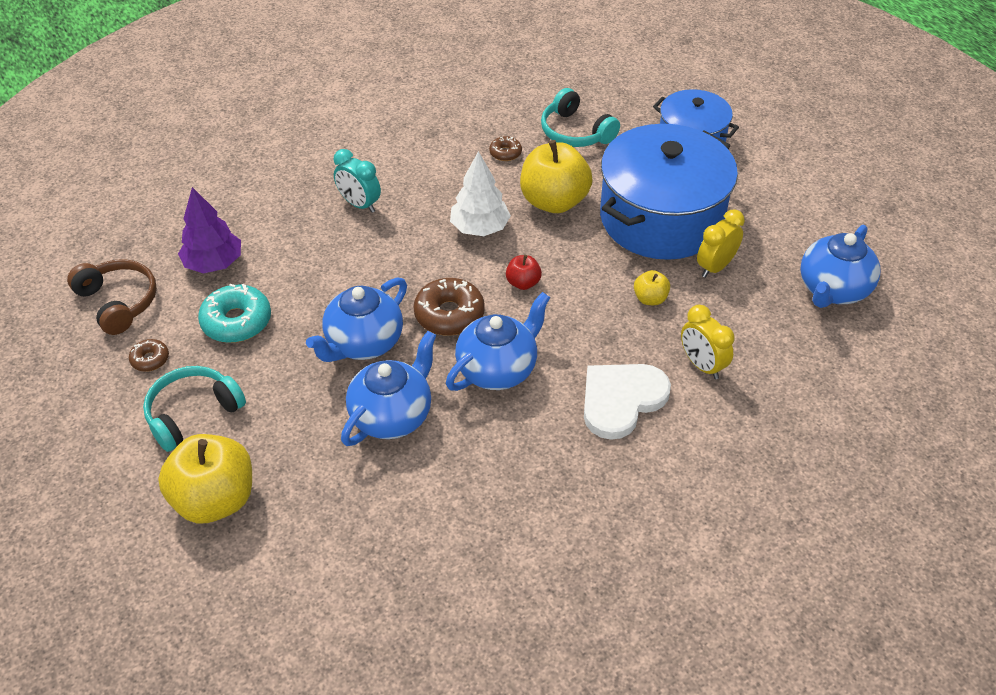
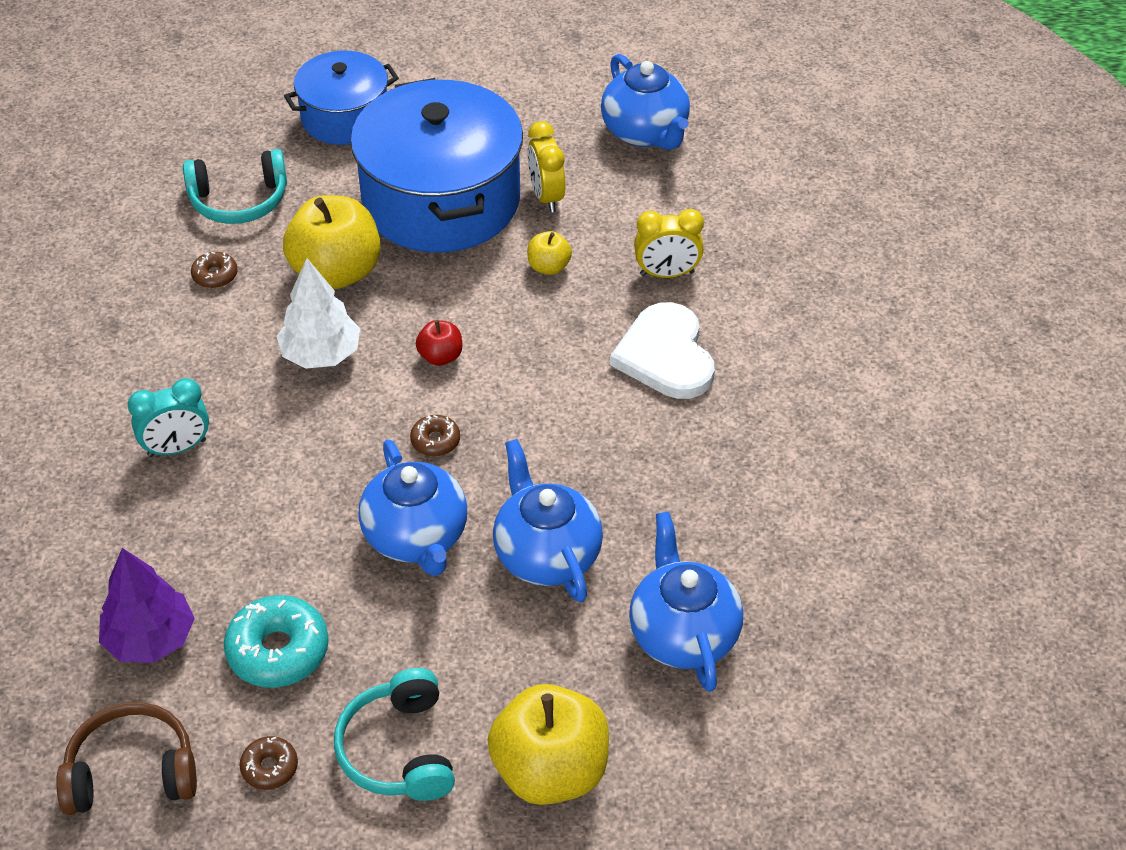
camera: 60 degrees left, 0 degrees up
(449, 314) = (435, 441): brown donut -> brown donut, size x0.53
(498, 369) = (549, 434): blue teapot -> blue teapot (683, 634)

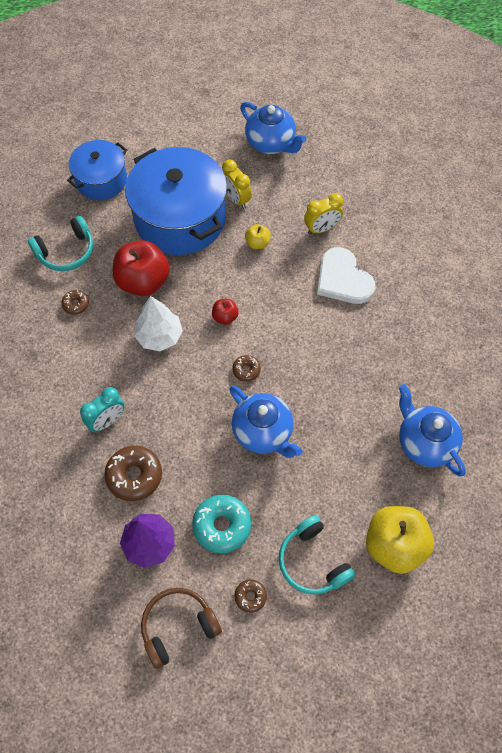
camera: 20 degrees left, 15 degrees up
(178, 537) = (134, 476): none -> brown donut
(336, 272) = (143, 281): yellow apple -> red apple
(546, 555) = (335, 419): blue teapot -> none

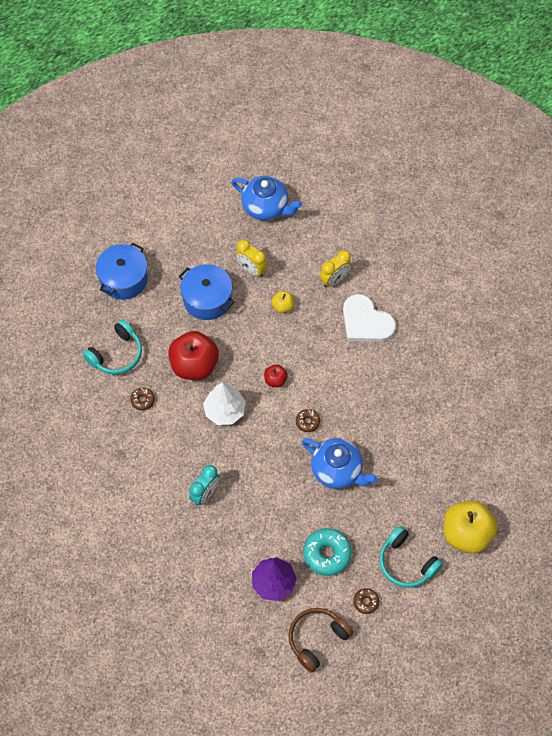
camera: 15 degrees left, 0 degrees up
(134, 476) = (243, 533): brown donut -> none
(180, 218) = (207, 299): blue pot -> blue pot, size x0.58
(424, 442) = (469, 446): blue teapot -> none

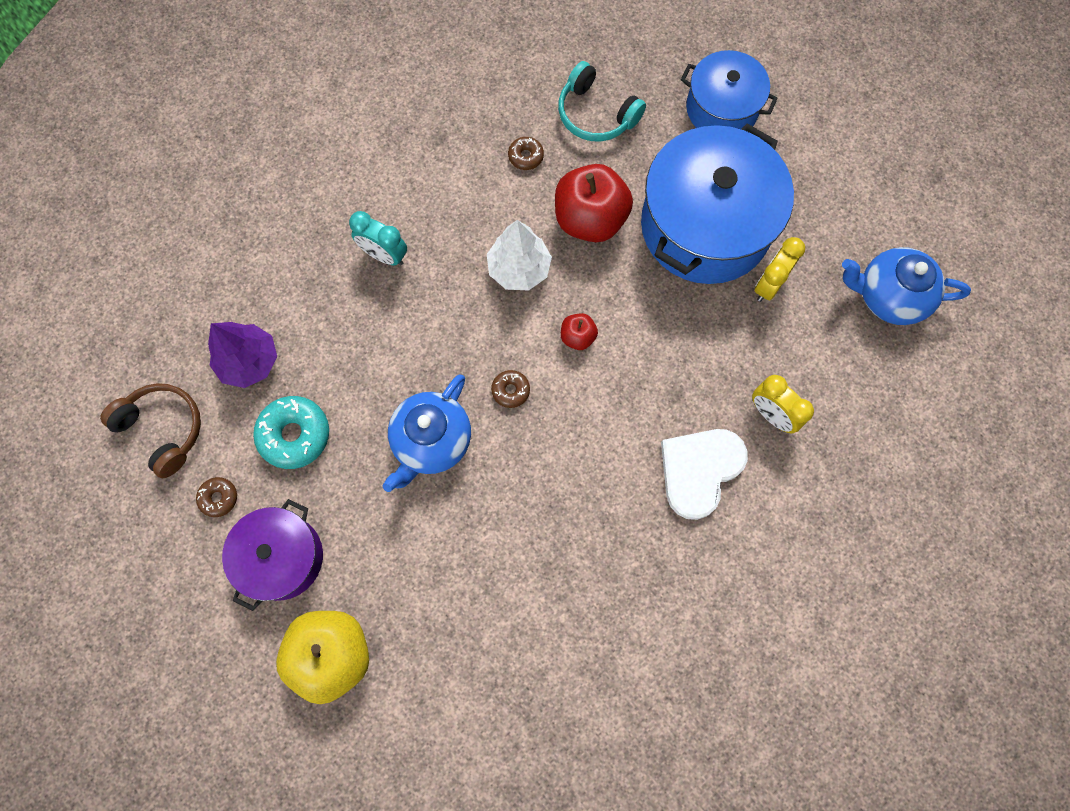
camera: 85 degrees right, 10 degrees up
(207, 299) = (705, 226): blue pot -> blue pot, size x1.72
(266, 207) = (889, 296): blue teapot -> blue teapot turned 75 degrees clockwise
(283, 306) = (709, 337): yellow apple -> none
(406, 563) = (282, 557): turquoise headphones -> purple pot

